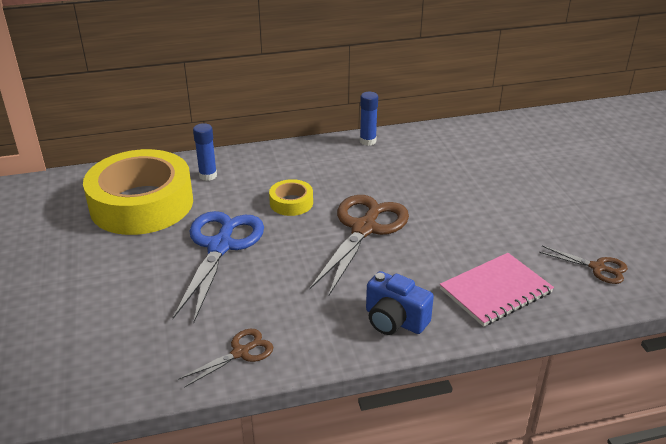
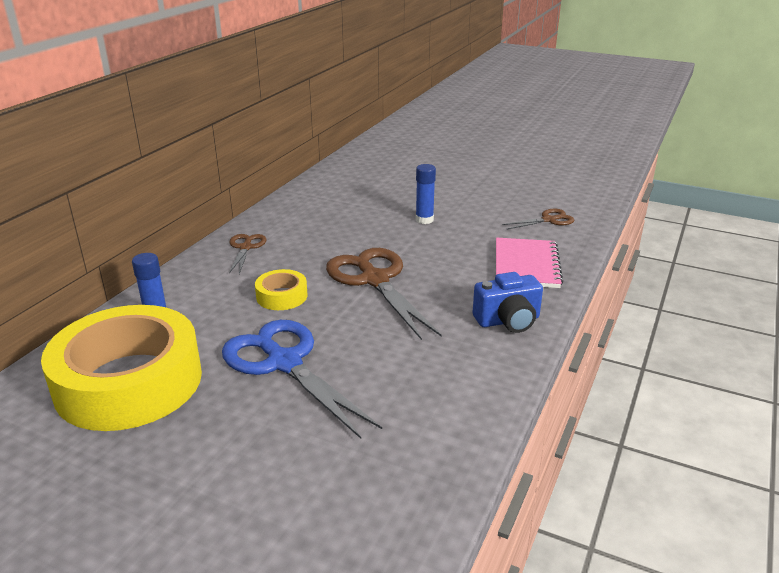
camera: 50 degrees left, 5 degrees down
(240, 352) = (456, 419): brown scissors -> brown scissors (246, 247)
(368, 141) = (259, 223): blue glue stick -> blue glue stick (424, 220)

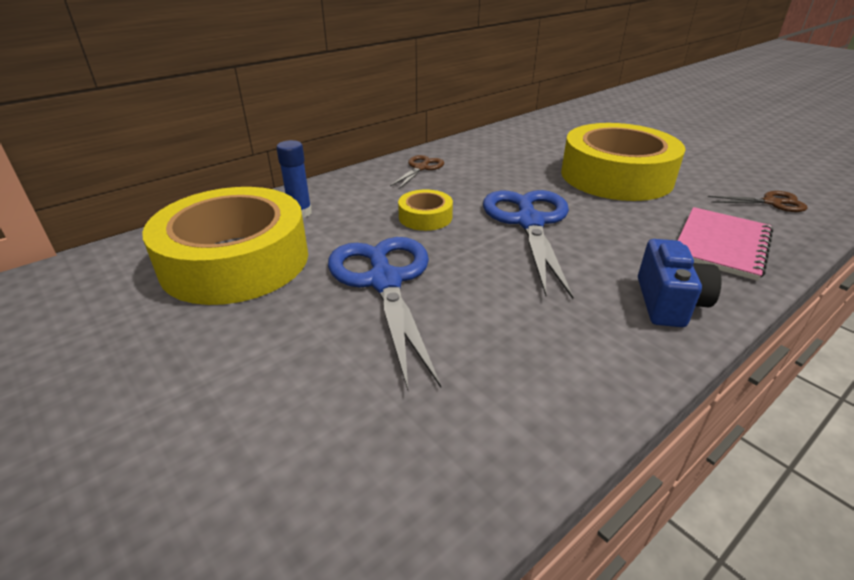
camera: 25 degrees right, 5 degrees up
(375, 280) = (529, 222): brown scissors -> blue scissors
(424, 220) = (616, 176): blue glue stick -> yellow tape
(508, 321) = (668, 303): blue camera -> blue camera turned 90 degrees counterclockwise

